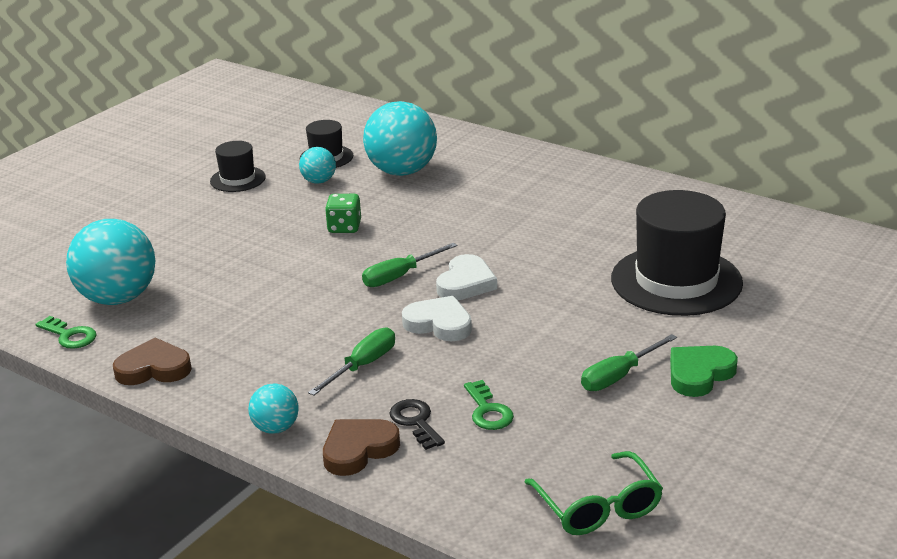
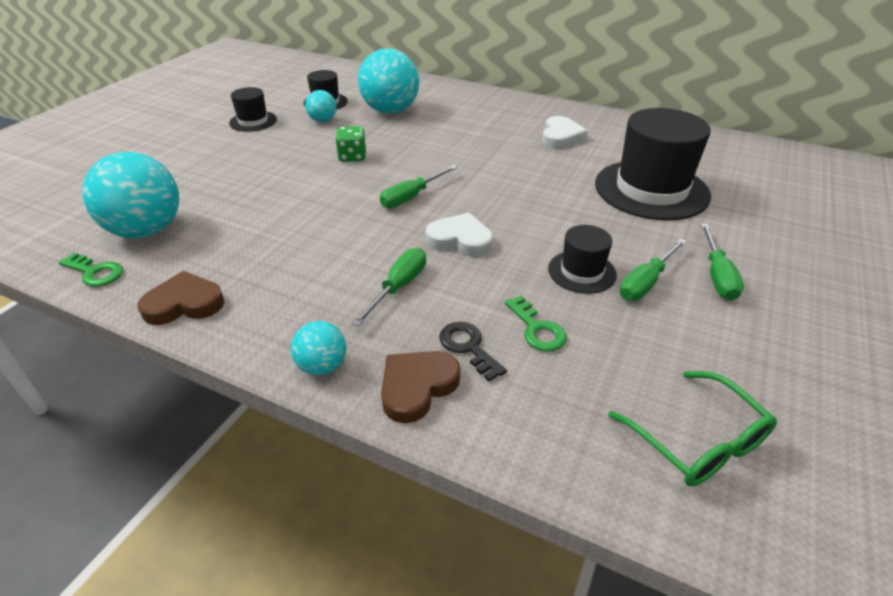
camera: 10 degrees left, 10 degrees up
(466, 283) = (472, 200): white heart -> white heart (561, 137)
(556, 362) = (582, 272): none -> black hat
(699, 374) = (717, 275): green heart -> green screwdriver

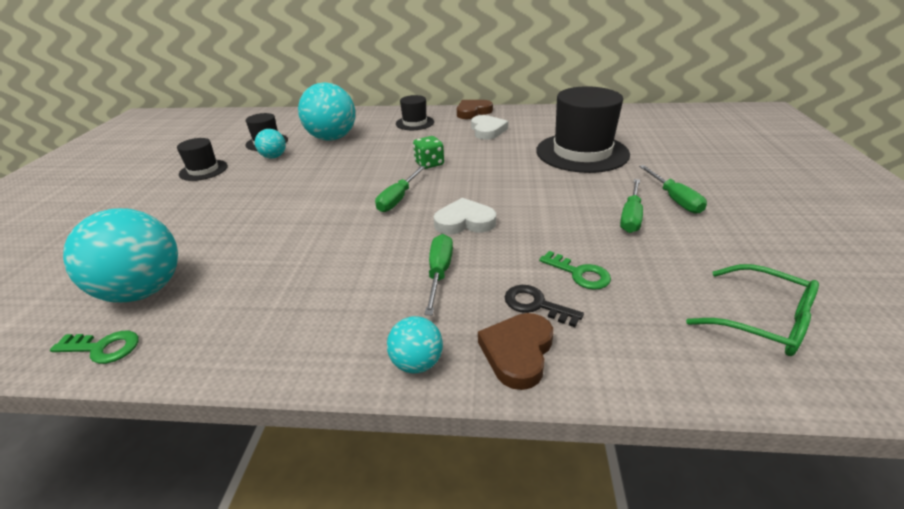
camera: 20 degrees left, 5 degrees down
(184, 304) = (231, 349): brown heart -> brown heart (473, 112)
(352, 156) = (322, 179): green dice -> green dice (429, 164)
(582, 272) = (579, 221): black hat -> black hat (415, 123)

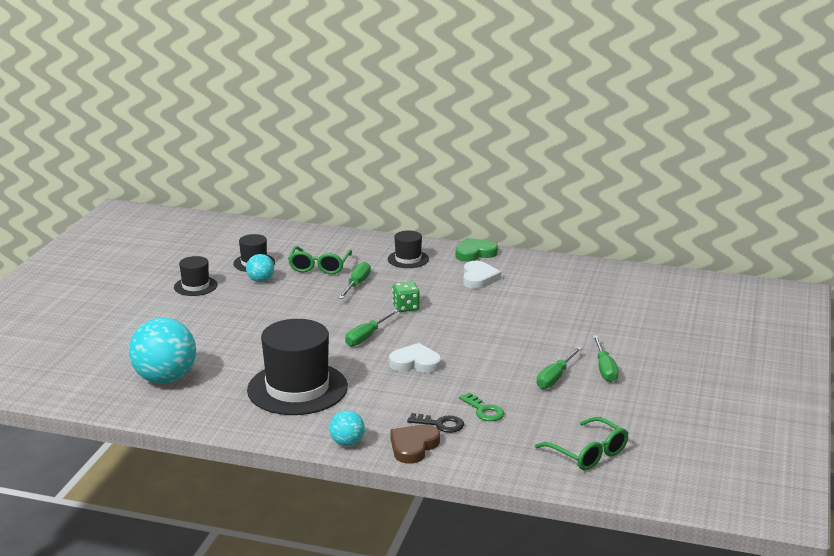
camera: 10 degrees right, 10 degrees down
(103, 348) = (147, 409): green key -> none
(332, 138) = (319, 267): turquoise ball -> green glasses
(439, 273) = (380, 396): green screwdriver -> green screwdriver (357, 284)
(473, 112) = (475, 253): brown heart -> green heart
(536, 305) = (440, 424): black key -> black key turned 150 degrees clockwise
(582, 152) = (557, 315): black hat -> black hat (297, 388)

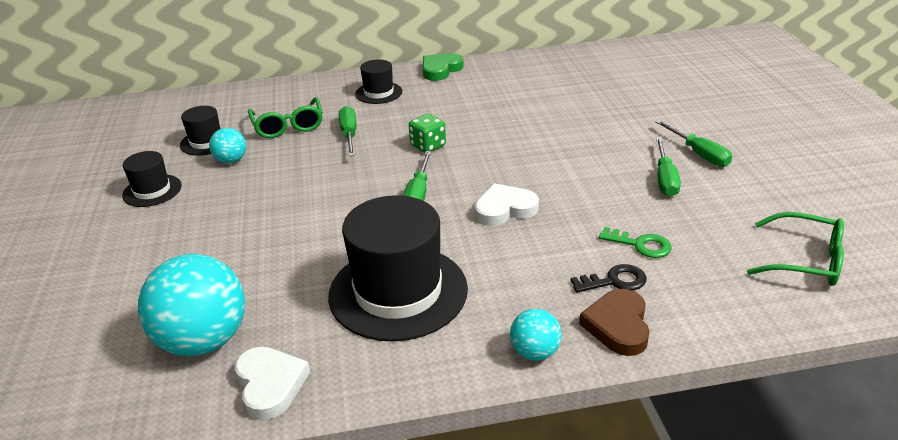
camera: 25 degrees left, 10 degrees up
(479, 278) = (471, 93): white heart -> white heart (270, 385)

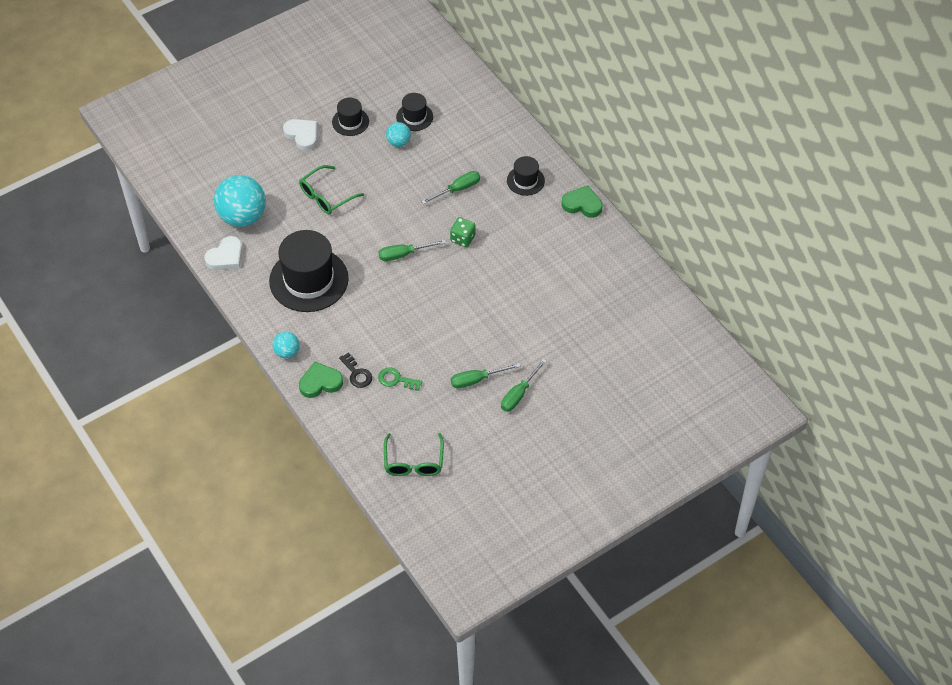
camera: 65 degrees right, 20 degrees up
(288, 126) = (454, 150): green glasses -> green glasses (326, 196)
(504, 209) = (405, 303): white heart -> white heart (302, 135)
(618, 326) = (320, 382): brown heart -> green heart
(640, 245) = (396, 379): green key -> green key turned 105 degrees clockwise

